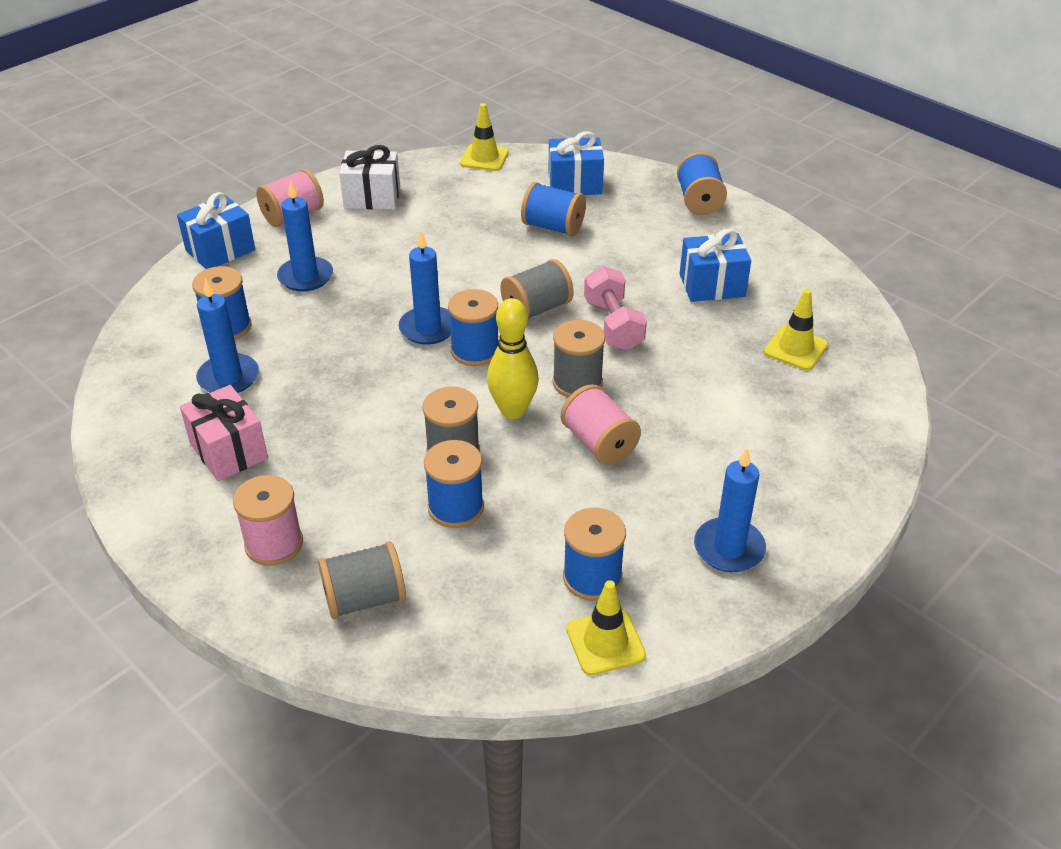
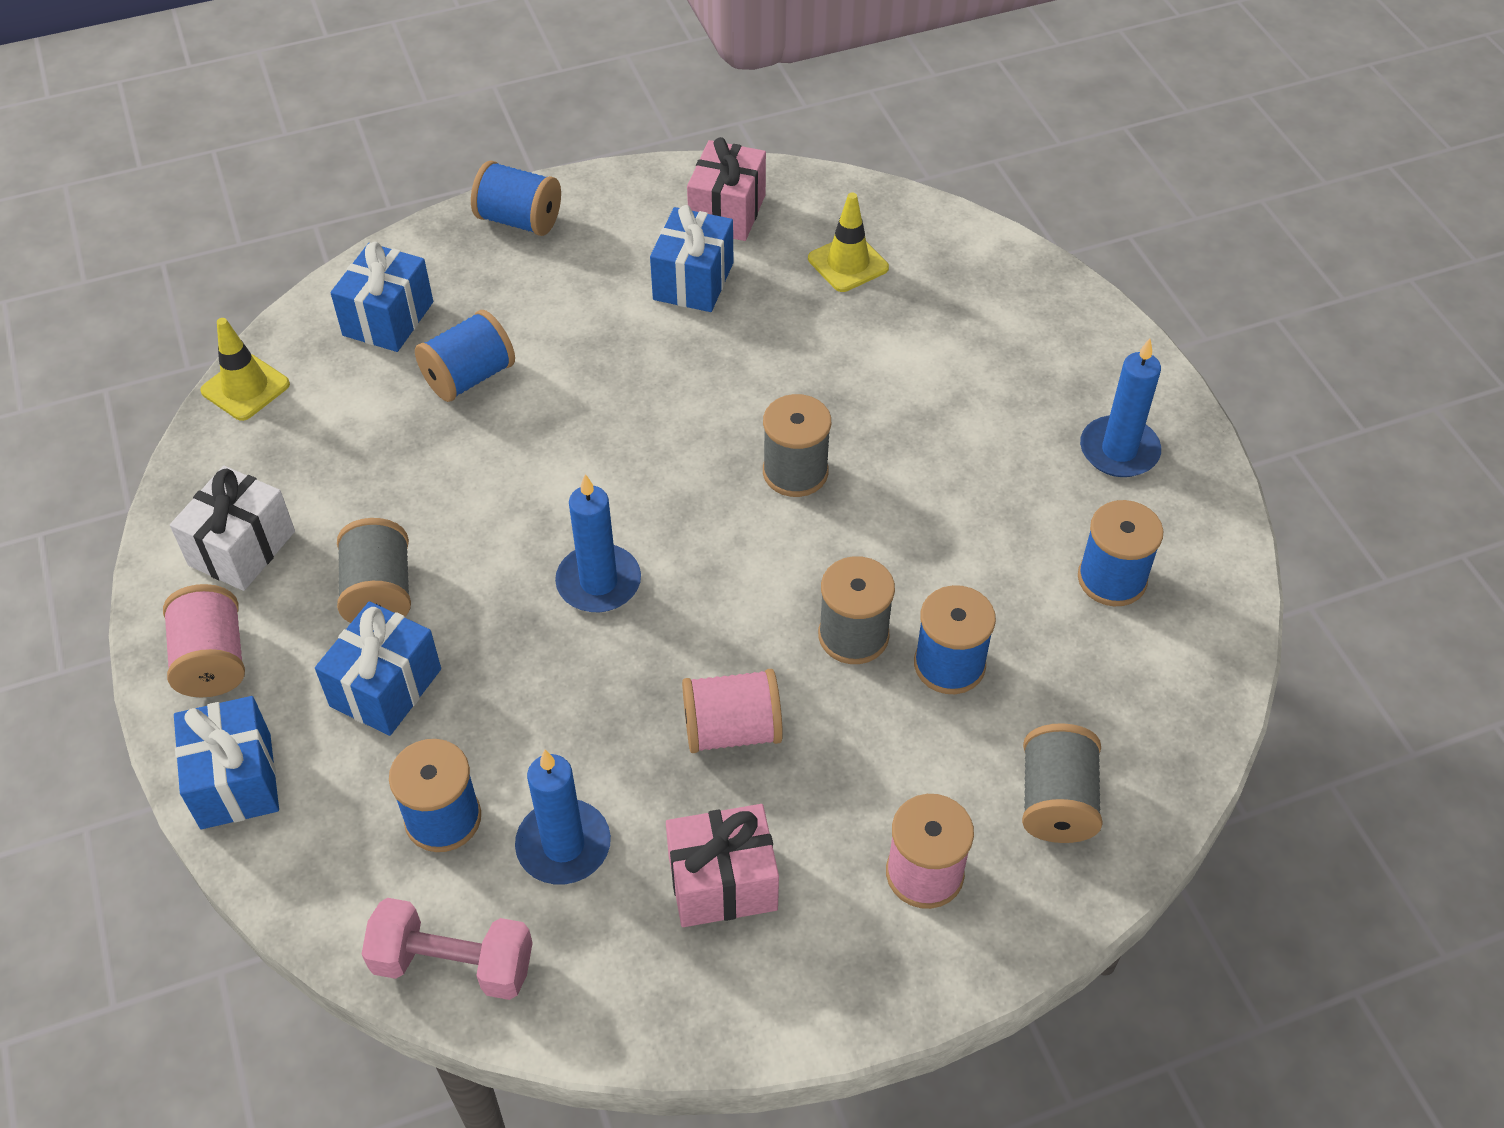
camera: 65 degrees left, 10 degrees up
(305, 277) = (386, 687): blue candle -> blue gift
(475, 351) = (675, 549): blue spool -> none
(513, 410) = (810, 551): yellow bowling pin -> none
(536, 309) = (631, 458): grey spool -> grey spool (379, 593)
(599, 443) = (909, 493): pink spool -> pink spool (732, 730)
(605, 642) = (1204, 602): yellow traffic cone -> none
(613, 325) = (709, 398): pink dumbbell -> pink dumbbell (453, 964)
(791, 279) = (727, 212): none -> pink gift

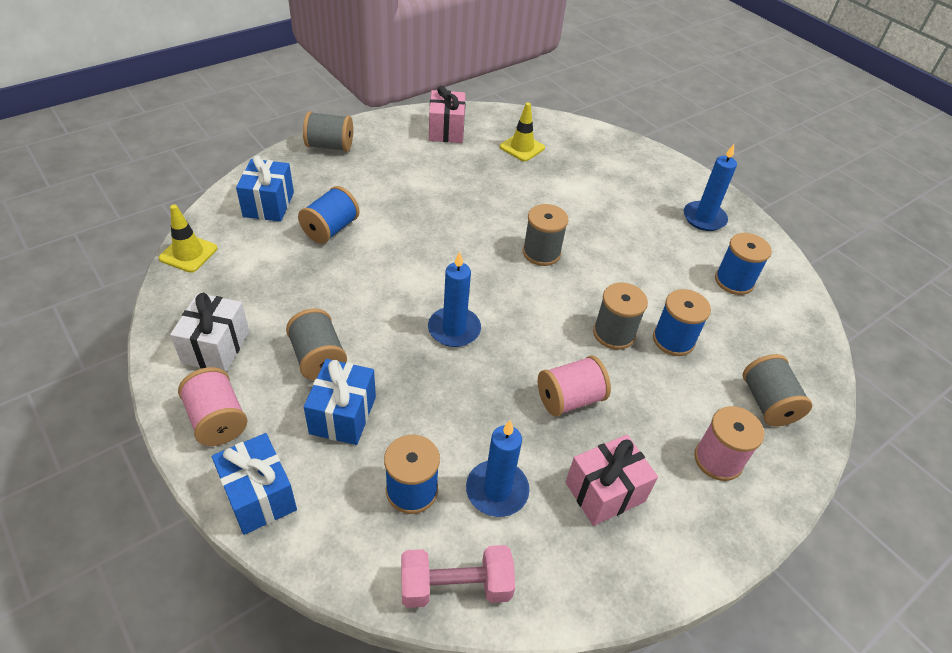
camera: 20 degrees left, 5 degrees down
(519, 220) = (330, 146): blue spool -> grey spool
(693, 281) = (442, 165): blue gift -> none

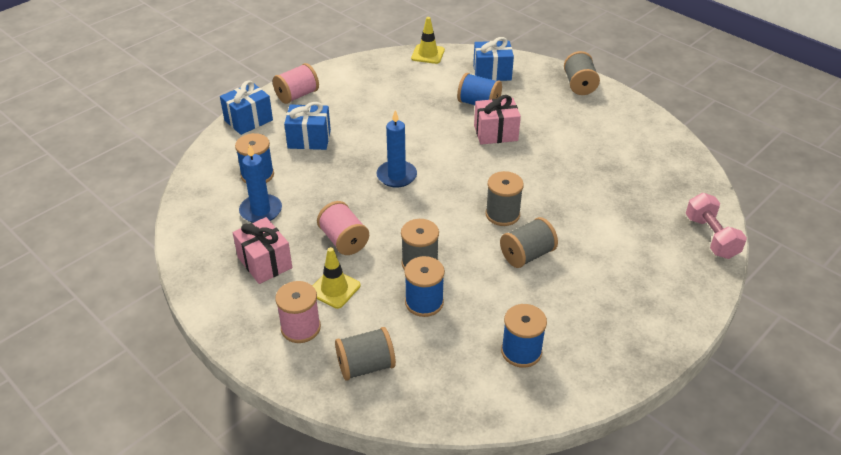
camera: 85 degrees right, 5 degrees down
(216, 347) = (351, 82): white gift -> none
(318, 358) = (352, 121): grey spool -> grey spool (527, 255)
(446, 130) = (646, 141): pink gift -> pink gift (495, 133)
(455, 586) = (195, 200): pink dumbbell -> pink dumbbell (711, 237)
(522, 147) = (652, 190): yellow traffic cone -> yellow traffic cone (334, 289)
(704, 218) = (614, 331): blue candle -> none

